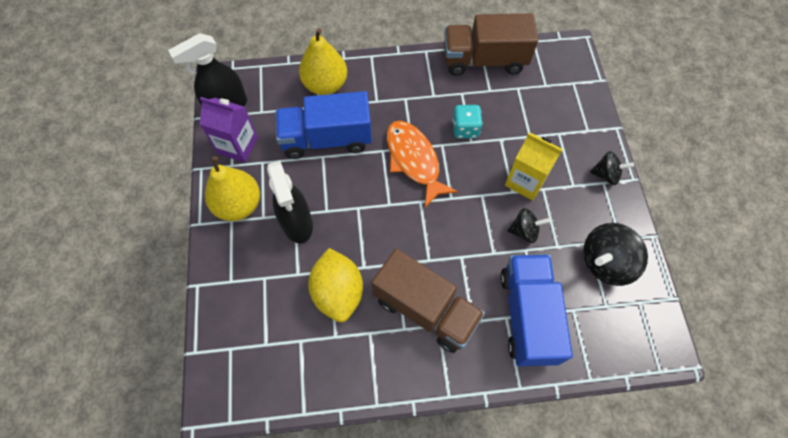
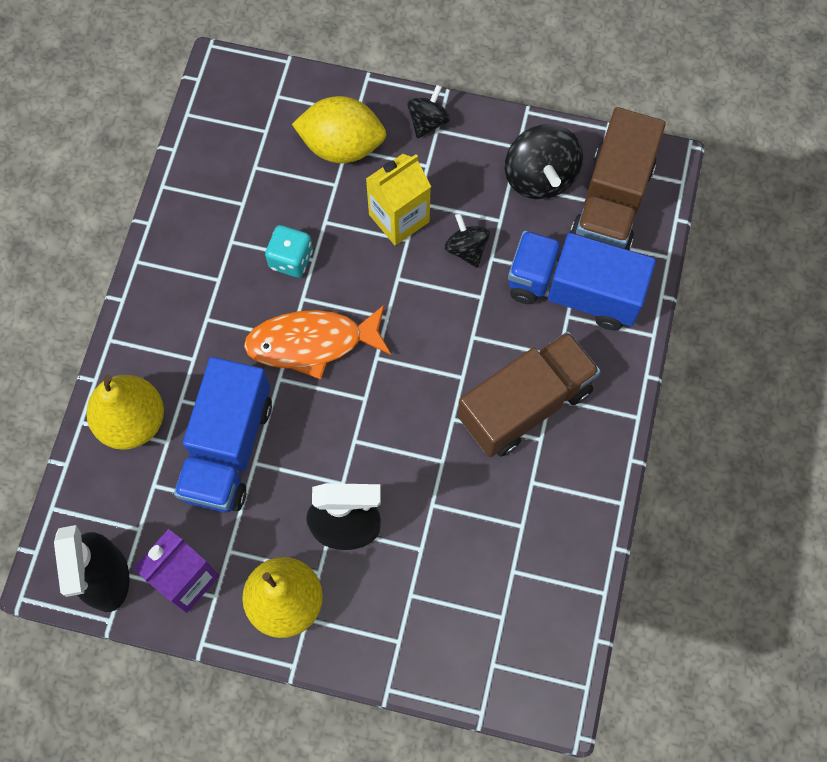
camera: 70 degrees left, 5 degrees up
(338, 292) = (465, 504): yellow lemon -> yellow lemon (342, 146)
(484, 60) = (189, 190): brown truck -> brown truck (611, 202)
(524, 231) = (466, 249): black spinning top -> black spinning top turned 45 degrees counterclockwise

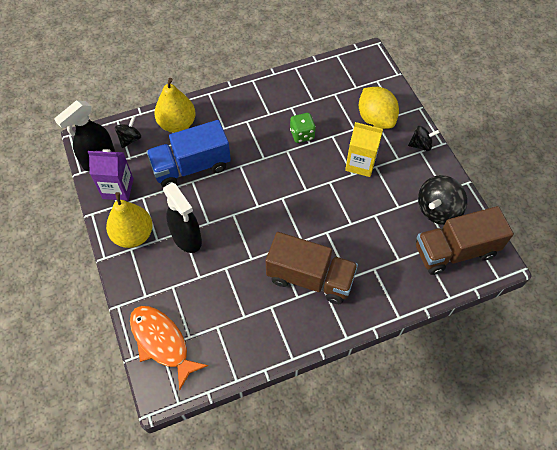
camera: 55 degrees right, 10 degrees down
(291, 259) = (302, 134): turquoise dice -> green dice
(312, 343) = (268, 168): orange fish -> orange fish (162, 342)
(466, 249) = (370, 201): black spinning top -> black spinning top (130, 139)
(574, 291) = (390, 263): blue truck -> none

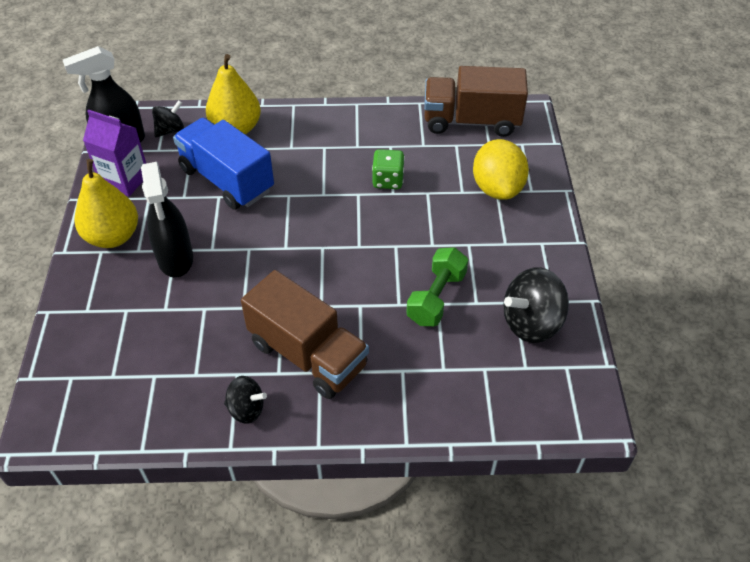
camera: 20 degrees right, 10 degrees down
(162, 342) = (75, 371): orange fish -> none
(191, 167) = (227, 180): blue truck -> blue truck turned 45 degrees clockwise
(360, 163) = (449, 235): yellow carton -> none
(372, 211) = (436, 298): none -> green dumbbell
(421, 145) = (546, 235): black spinning top -> black spinning top (246, 409)
(455, 251) = (531, 383): brown truck -> brown truck (471, 121)

